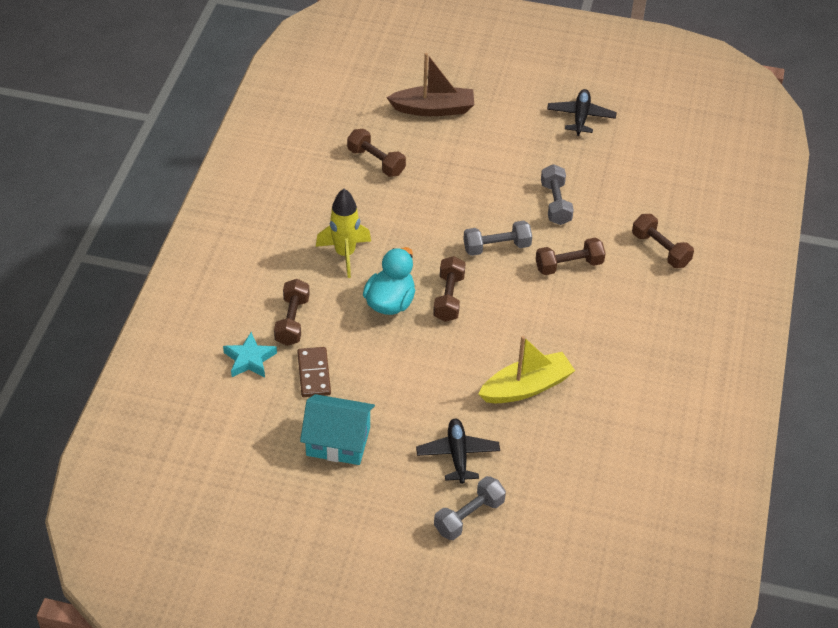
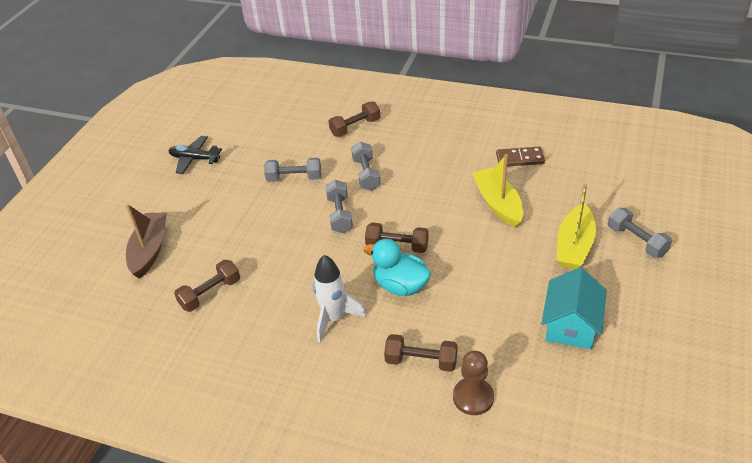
camera: 80 degrees left, 5 degrees down
(249, 359) = (473, 397): turquoise star -> brown pawn
(314, 374) = (490, 343): brown domino -> brown domino (520, 159)
(345, 254) = (334, 319): yellow rocket -> white rocket
(457, 455) = (574, 246): black plane -> yellow boat
(569, 265) = (366, 174): brown dumbbell -> grey dumbbell

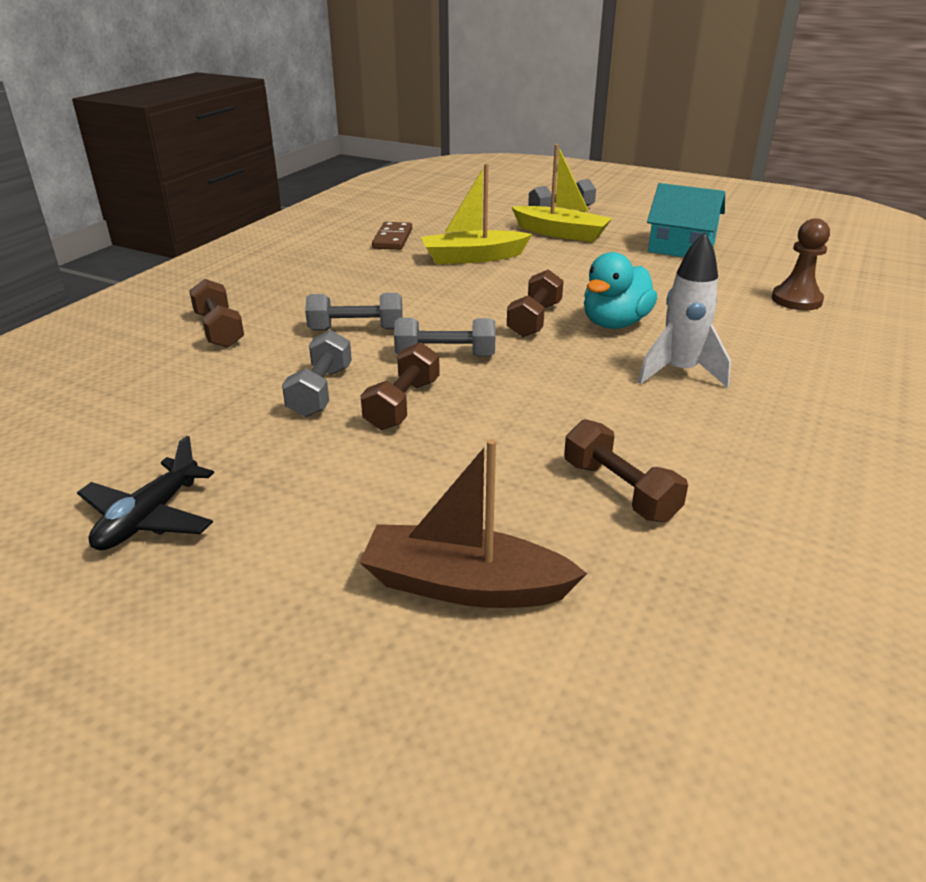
camera: 85 degrees left, 10 degrees down
(421, 361) = (749, 322): brown dumbbell -> brown dumbbell (403, 404)

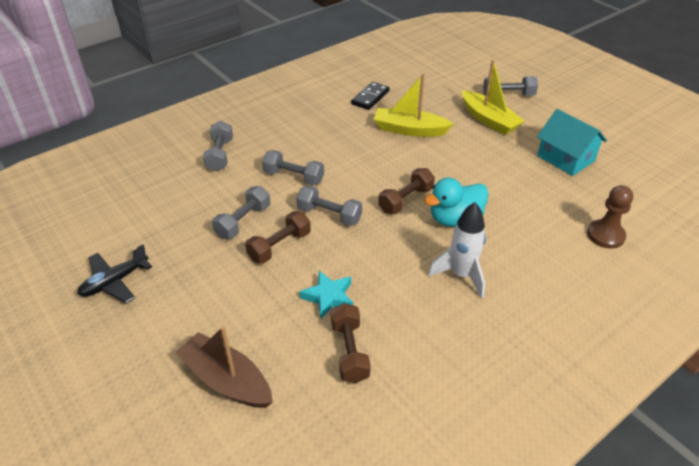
camera: 25 degrees right, 10 degrees up
(219, 330) = (220, 155): brown dumbbell -> grey dumbbell
(393, 239) = (370, 97): brown domino -> black domino
(529, 440) = (328, 297): none -> turquoise star

